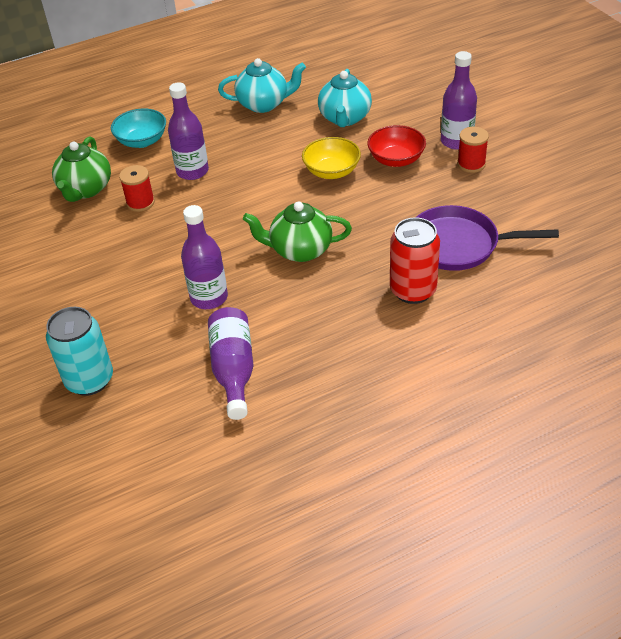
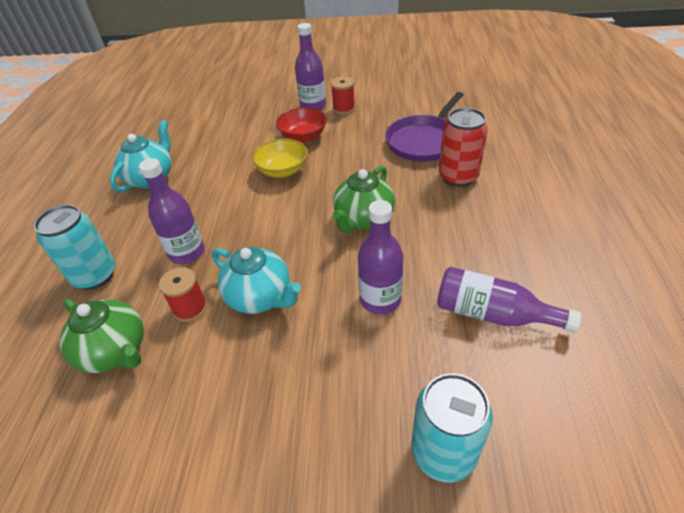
camera: 60 degrees left, 0 degrees up
(142, 141) = (95, 275): turquoise bowl -> turquoise can
(345, 118) = (226, 143): turquoise teapot -> turquoise teapot (260, 297)

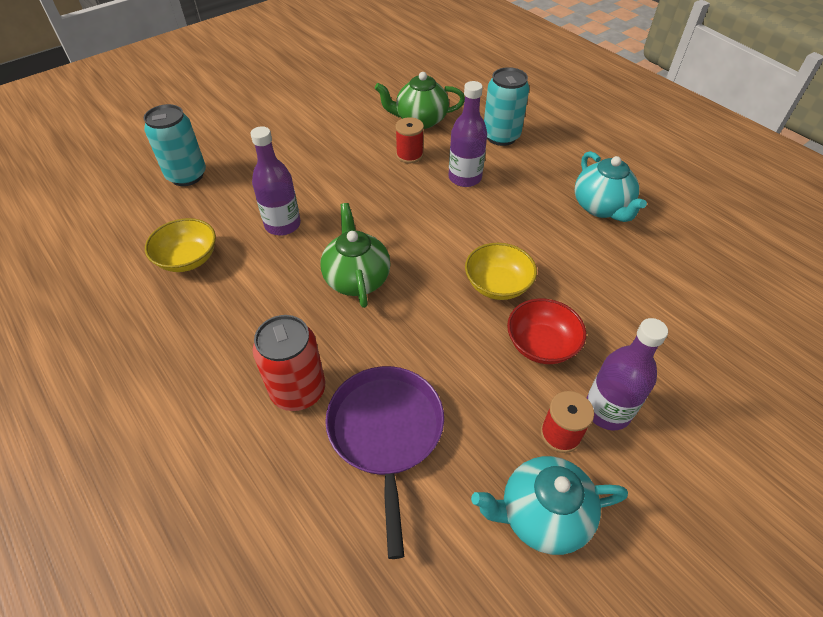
camera: 135 degrees right, 5 degrees up
(260, 297) = (372, 183): turquoise teapot -> turquoise teapot (542, 515)
(492, 314) = (188, 259): purple bottle -> yellow bowl

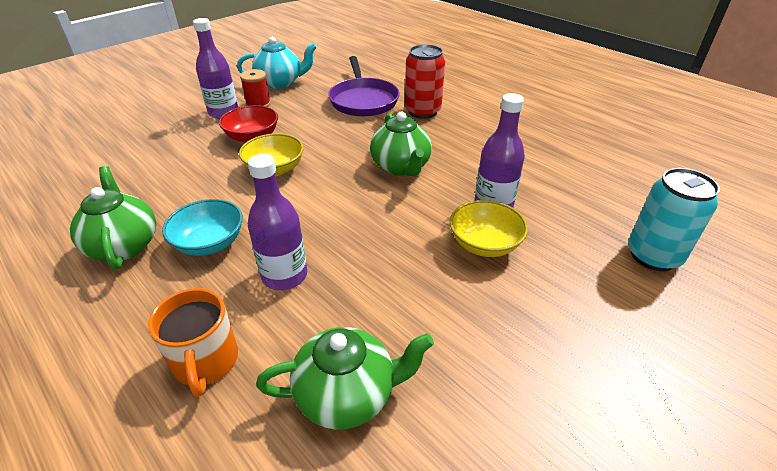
camera: 175 degrees right, 10 degrees down
(188, 259) = (562, 173): yellow bowl -> yellow bowl (484, 244)
(409, 155) = (362, 310): red spool -> none
(501, 136) = (206, 361): turquoise can -> orange mug
(531, 205) = (209, 243): none -> turquoise bowl
(601, 207) = (124, 245): turquoise teapot -> green teapot

